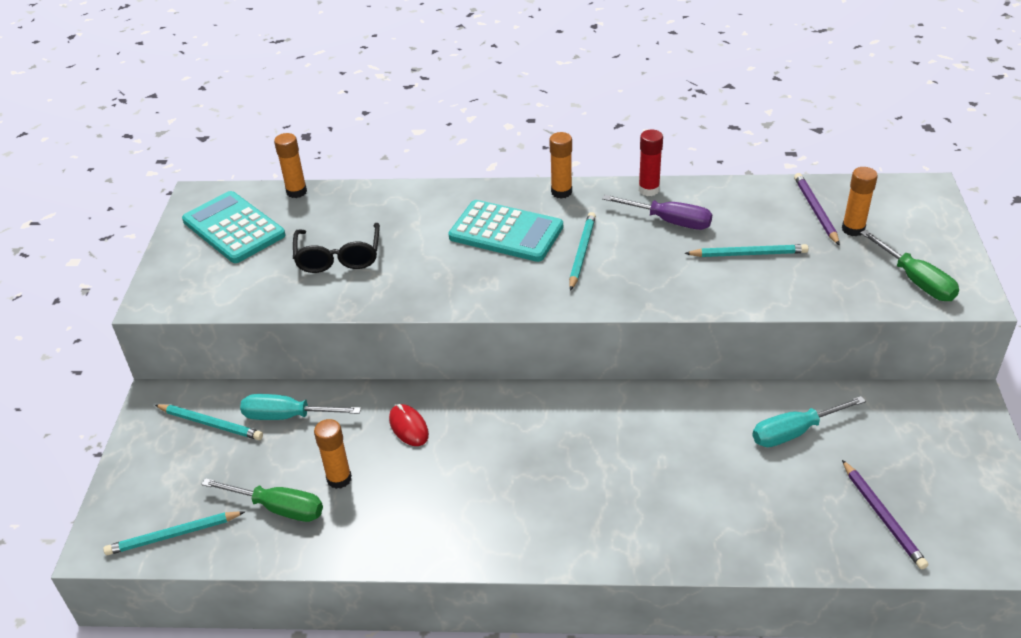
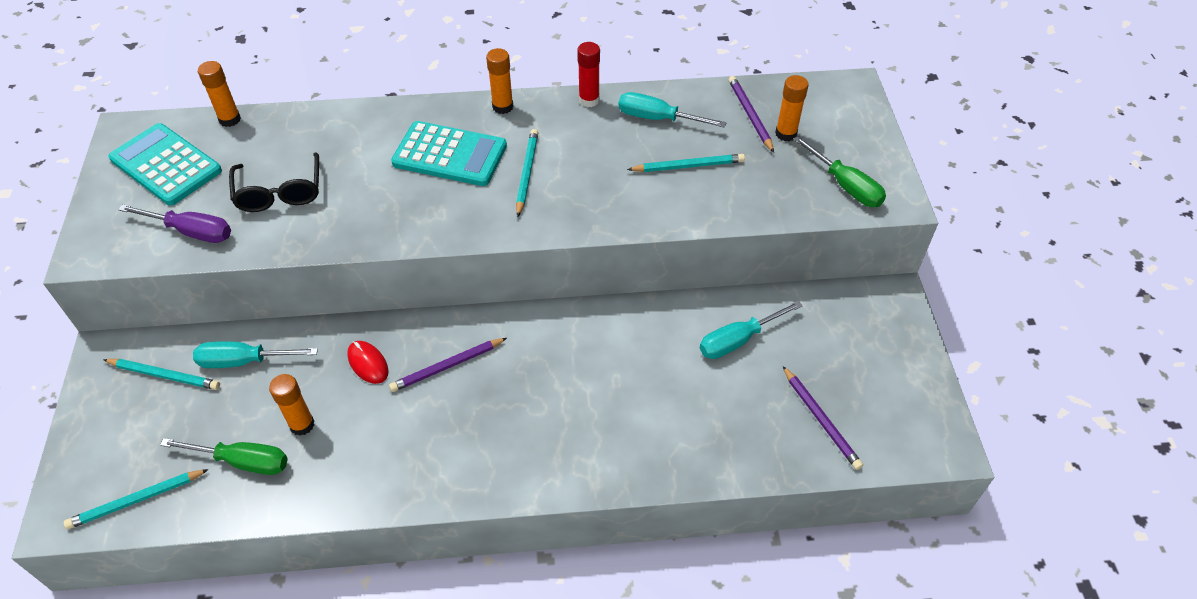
camera: 10 degrees left, 10 degrees up
(488, 435) = (447, 366): none -> purple pencil
(670, 221) = (611, 134): purple screwdriver -> purple screwdriver (192, 232)
(717, 209) = (657, 118): none -> turquoise screwdriver

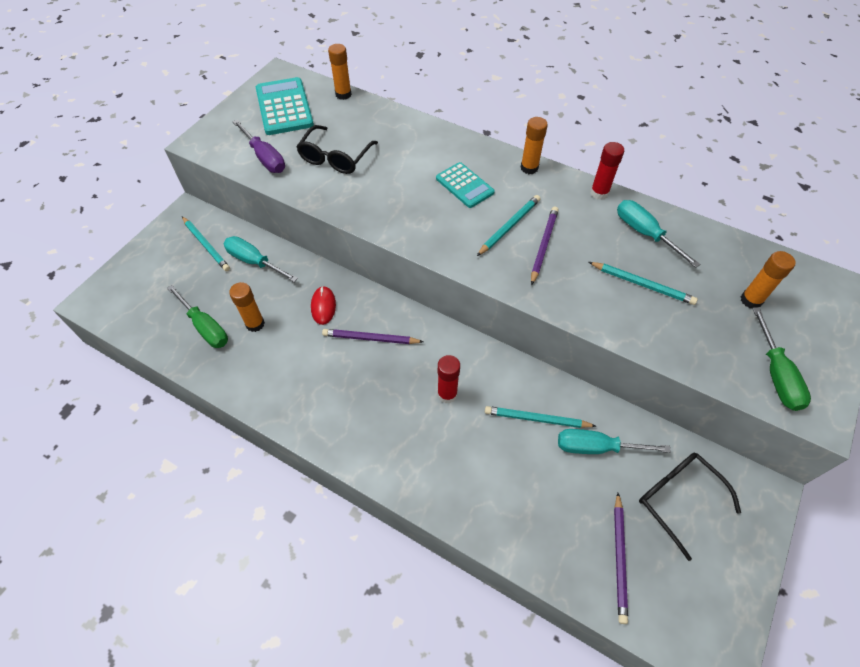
camera: 35 degrees right, 5 degrees up
(137, 500) = (134, 315): turquoise pencil -> turquoise pencil (537, 419)
(450, 155) = (464, 185): turquoise calculator -> turquoise calculator, size x0.64
(568, 374) = (447, 394): none -> red glue stick
(750, 115) = (729, 269): purple pencil -> purple pencil (543, 246)
(832, 342) = (677, 498): none -> black glasses

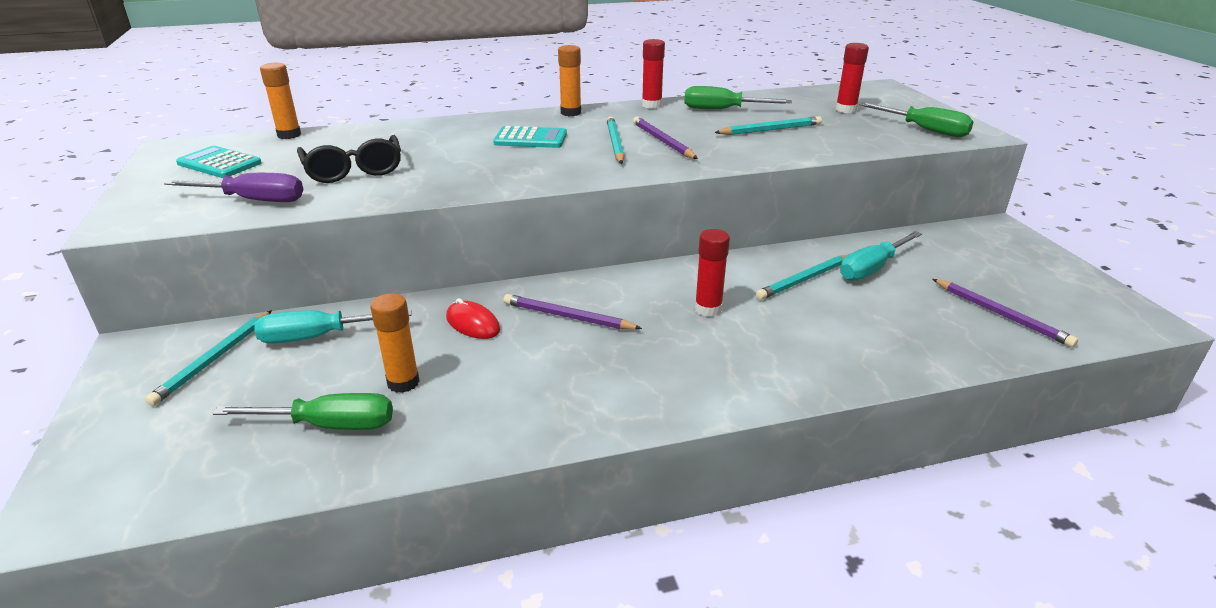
camera: 45 degrees left, 25 degrees down
(206, 245) = (214, 359): turquoise pencil -> turquoise pencil turned 105 degrees clockwise
(284, 107) = (219, 163): turquoise calculator -> turquoise calculator, size x0.64
(371, 338) = (568, 317): purple pencil -> purple pencil turned 60 degrees clockwise
(644, 233) = (721, 110): turquoise screwdriver -> green screwdriver
(677, 498) = (966, 261): black glasses -> none
(751, 300) = (845, 110): orange glue stick -> red glue stick

